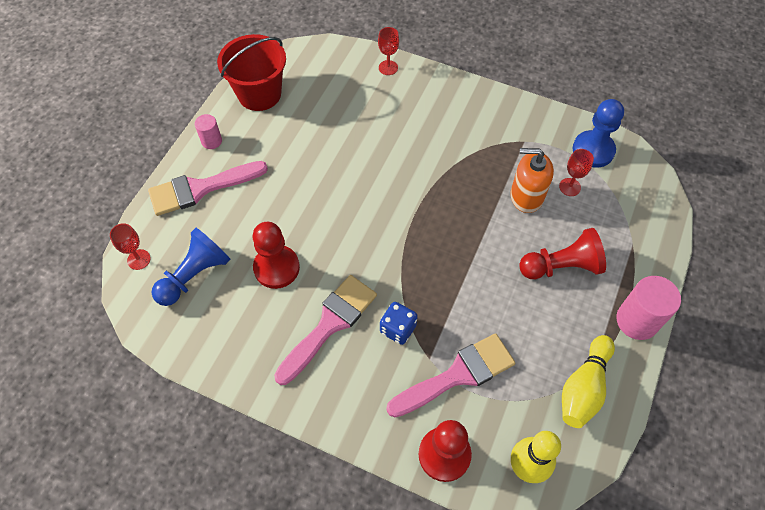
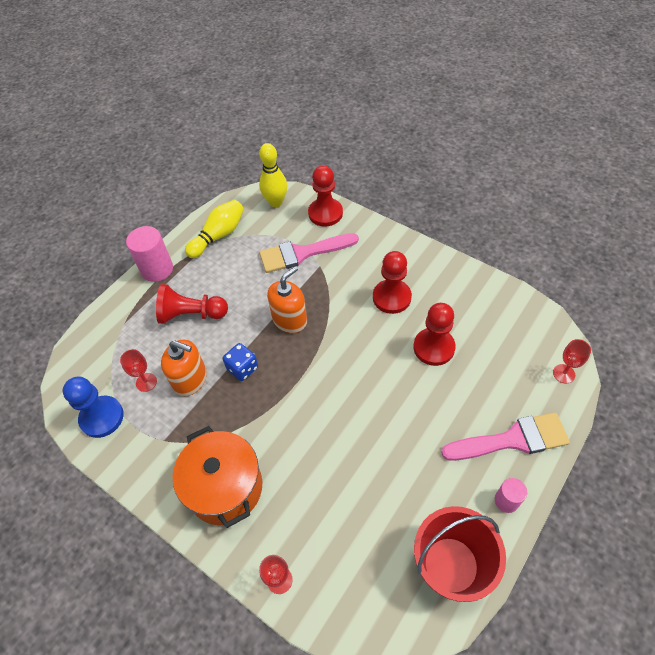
camera: 165 degrees left, 5 degrees down
(195, 275) = (508, 351): blue pawn -> none
(329, 324) = (391, 297): pink brush -> red pawn
(398, 329) = (338, 287): blue dice -> blue dice (242, 368)
(445, 277) = (290, 319): none -> orange soap dispenser
(452, 115) = (225, 487): none -> orange pot

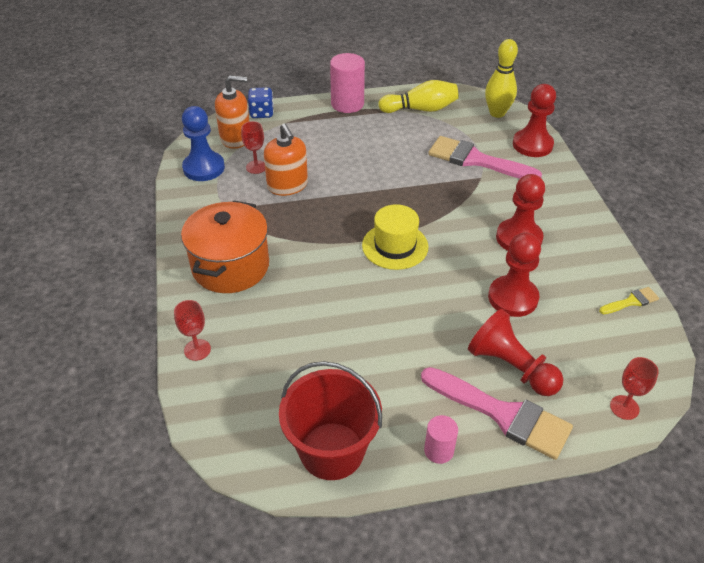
camera: 40 degrees right, 10 degrees down
(191, 314) = (338, 147): red pawn -> red pawn (511, 367)
(242, 368) = (333, 204): blue dice -> blue dice (262, 113)
(290, 319) = (409, 197): orange soap dispenser -> orange soap dispenser (236, 138)
(322, 369) = (395, 246): none -> yellow hat
(497, 294) = (631, 301): none -> yellow brush

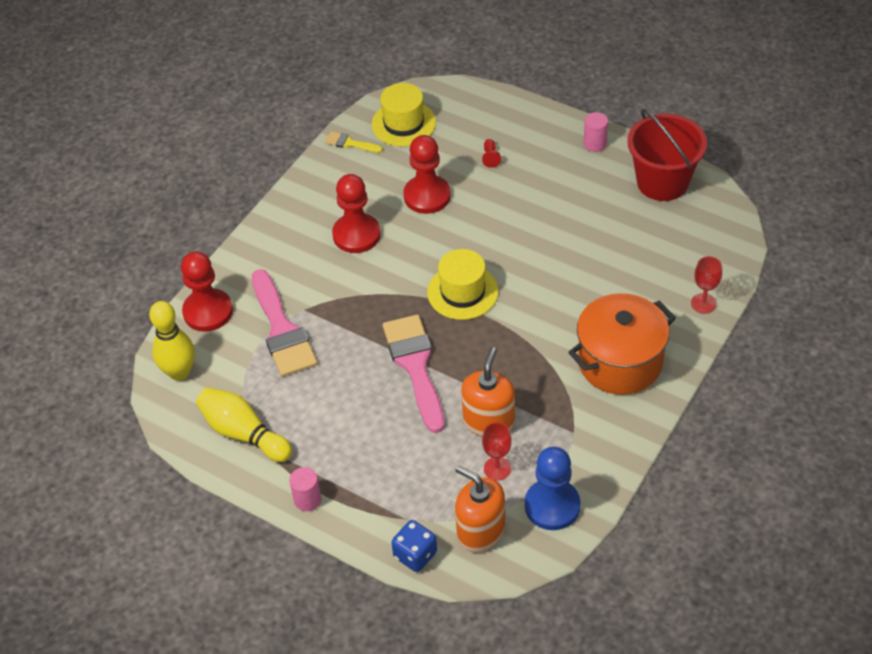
camera: 135 degrees left, 5 degrees up
(347, 104) = (307, 499): pink cylinder -> pink cylinder, size x0.57
(502, 414) = (531, 137): pink brush -> pink brush (415, 366)
(511, 367) = (490, 157): red pawn -> red pawn, size x0.41
(622, 349) = (403, 123): none -> yellow hat
(624, 407) = (452, 98): red goblet -> none

